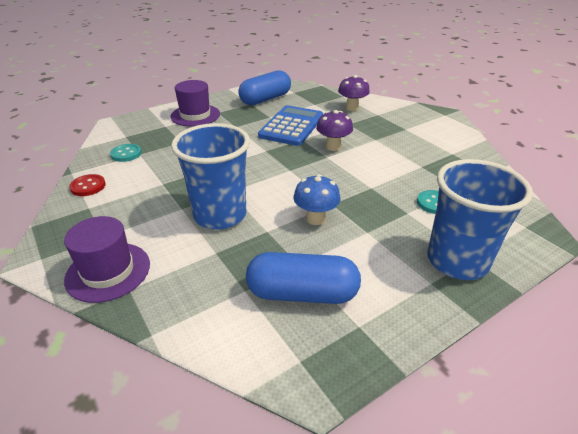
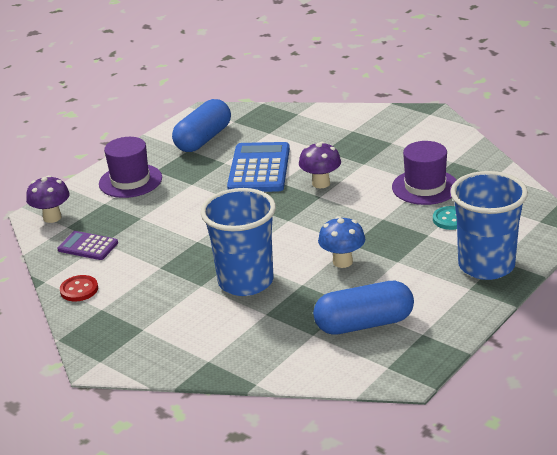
camera: 15 degrees left, 5 degrees down
(108, 271) = (177, 353): purple hat -> purple hat (425, 187)
(126, 154) = (88, 246): turquoise button -> purple calculator
(352, 108) = (318, 128): purple mushroom -> purple mushroom (52, 217)

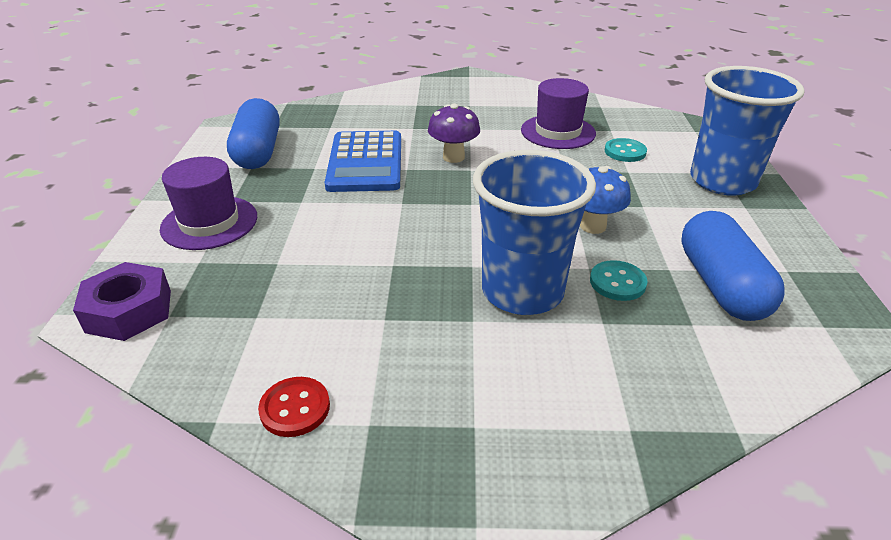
camera: 40 degrees left, 5 degrees up
(52, 217) = (129, 311): purple mushroom -> purple nut
(88, 246) = (236, 332): purple calculator -> none
(259, 169) = (365, 162): blue calculator -> blue calculator turned 150 degrees counterclockwise
(305, 298) = (617, 282): none -> turquoise button
(364, 324) = (720, 285): blue capsule -> blue capsule turned 45 degrees counterclockwise

